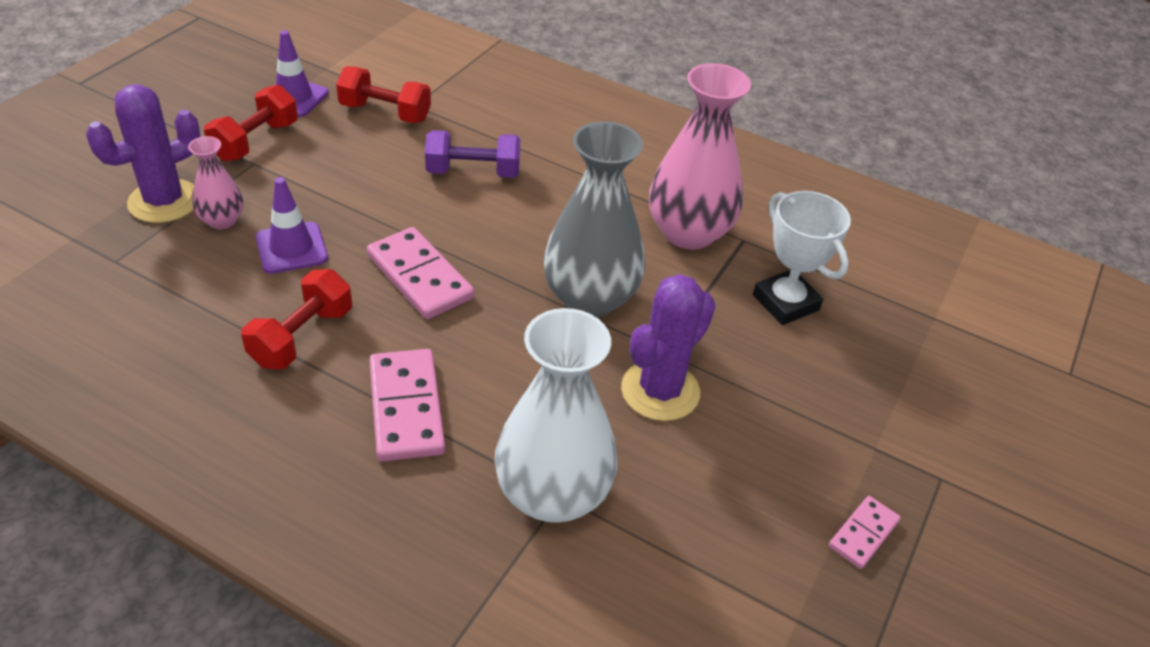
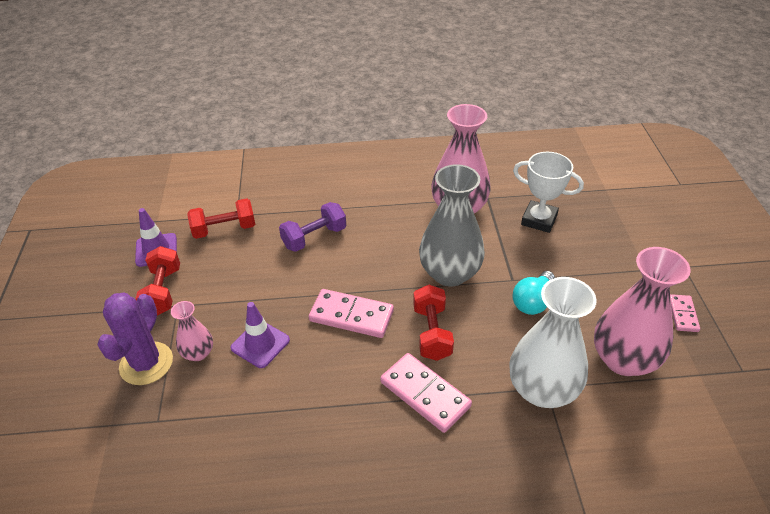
camera: 30 degrees left, 0 degrees up
(302, 337) = (325, 392): red dumbbell -> red dumbbell (432, 333)
(660, 391) = (532, 302): purple cactus -> turquoise light bulb
(705, 531) = (623, 359): none -> pink vase

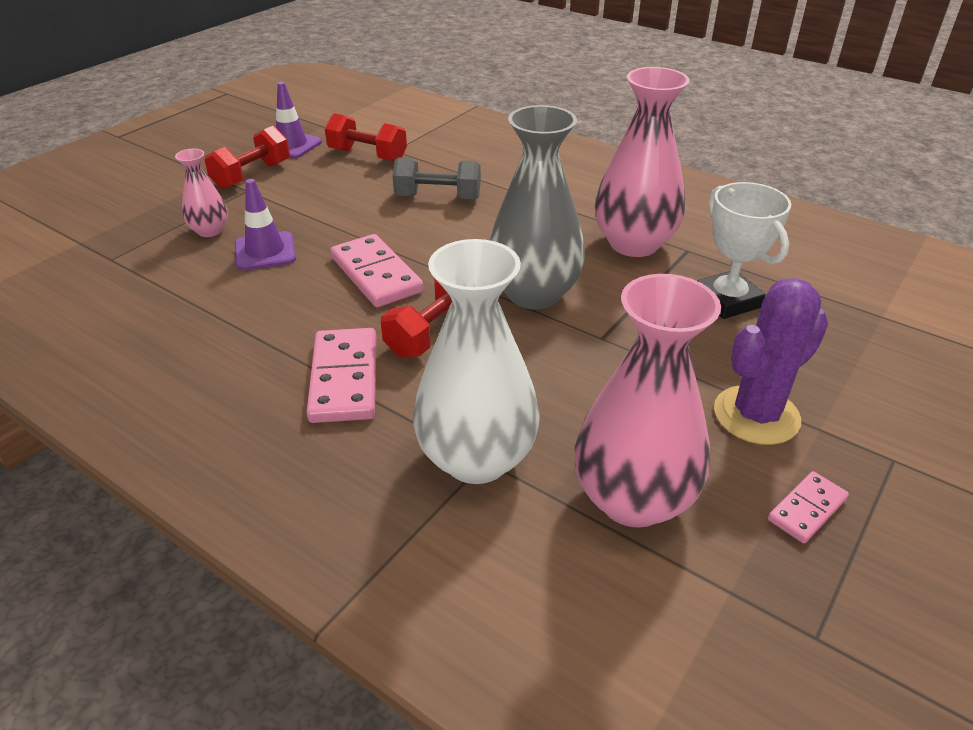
camera: 40 degrees right, 5 degrees down
(146, 363) = (164, 217): purple cactus -> purple cactus (756, 415)
(314, 237) = (438, 197): purple dumbbell -> grey dumbbell
(532, 302) = (595, 371): turquoise light bulb -> none

